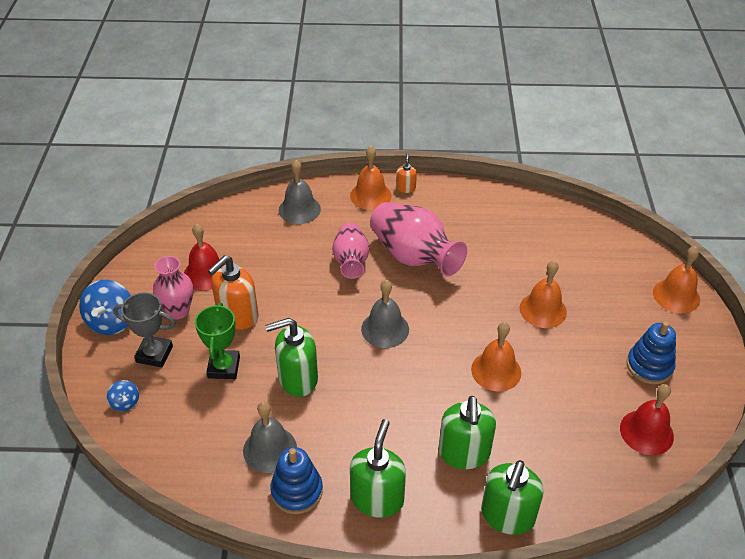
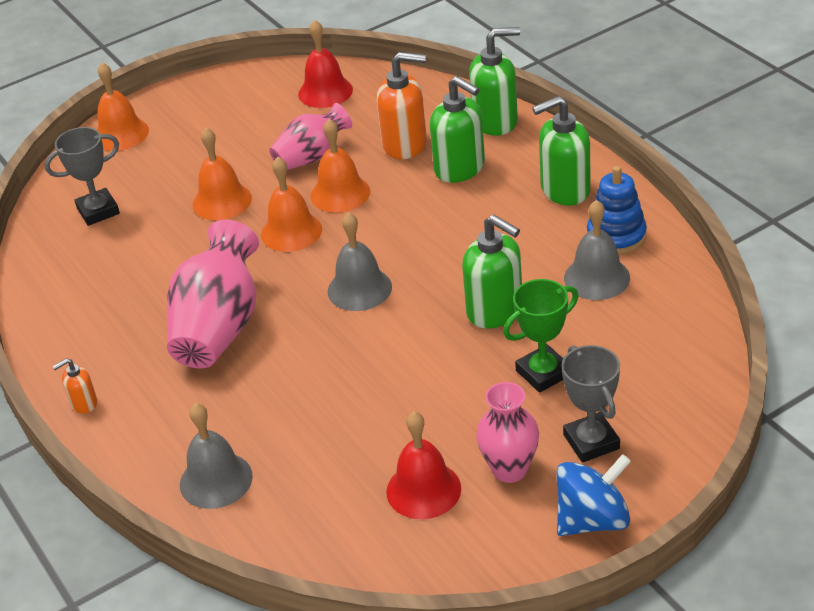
camera: 120 degrees left, 5 degrees down
(125, 402) = (676, 416): blue spinning top -> none
(237, 316) = (461, 412): orange soap dispenser -> orange soap dispenser (405, 144)
(351, 261) = (275, 373): pink vase -> pink vase (312, 157)
(370, 195) = (127, 427): orange bell -> orange bell (291, 231)
(464, 453) = (460, 168): green soap dispenser -> green soap dispenser turned 75 degrees clockwise
(584, 252) = (98, 211): none -> grey trophy
(649, 366) = (240, 116): blue stacking toy -> none

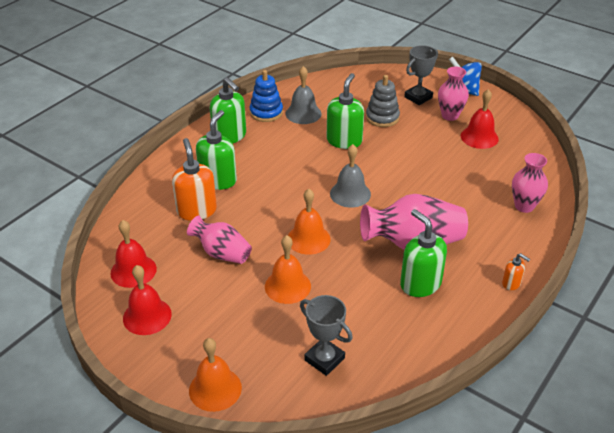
camera: 115 degrees left, 0 degrees up
(216, 480) = (524, 206): grey bell -> pink vase
(249, 98) = (147, 316): none -> red bell
(340, 193) = (260, 227): orange bell -> none
(496, 121) = (162, 176): green soap dispenser -> green soap dispenser (420, 284)
(543, 373) = (382, 117): green trophy -> grey stacking toy

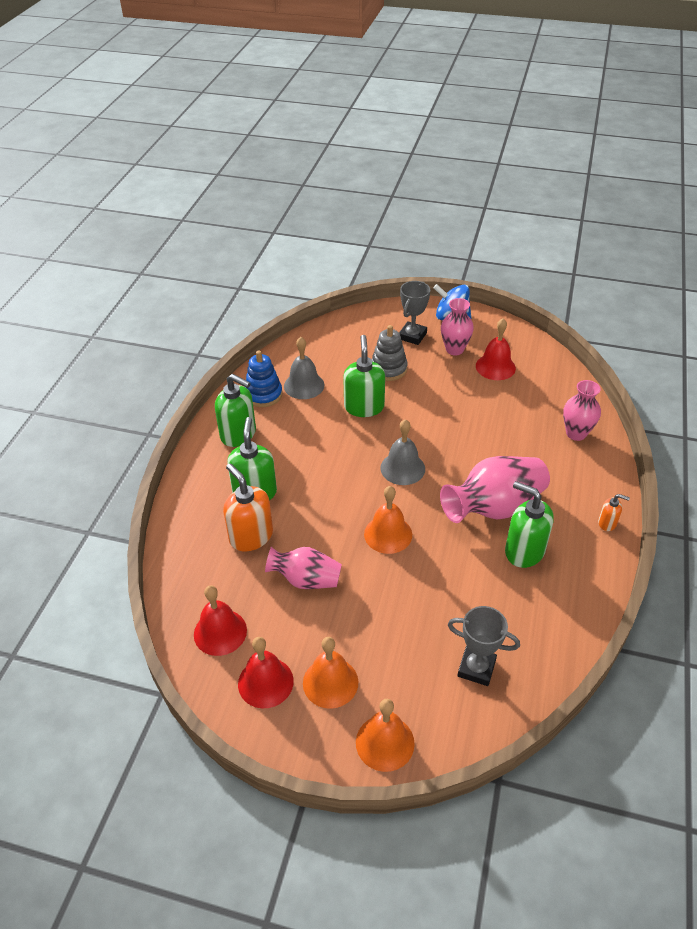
camera: 20 degrees left, 5 degrees up
(287, 286) = (395, 596): orange bell -> orange bell (330, 682)

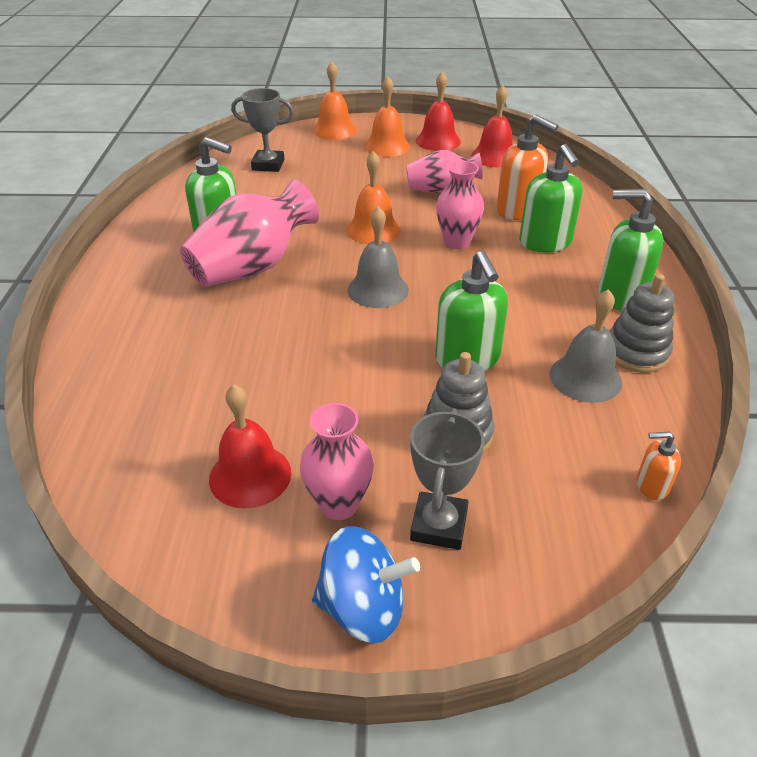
camera: 165 degrees right, 5 degrees down
(263, 394) = (636, 352): blue stacking toy -> grey stacking toy
(576, 433) = (120, 371): pink vase -> pink vase (457, 242)
(607, 523) = (112, 271): orange soap dispenser -> orange soap dispenser (651, 485)

